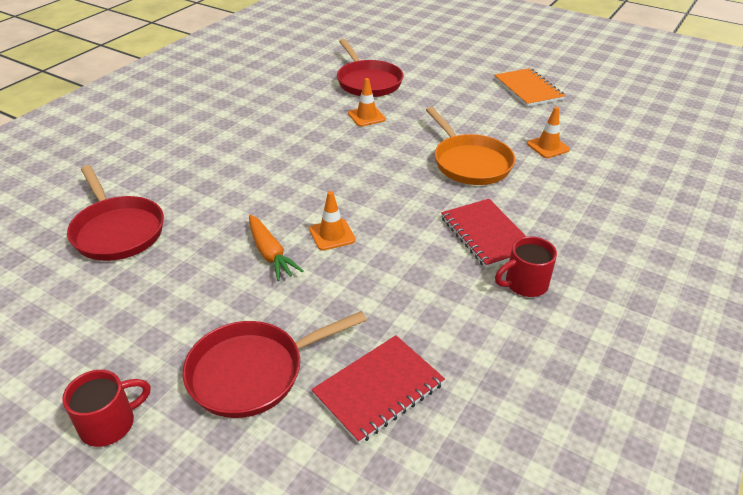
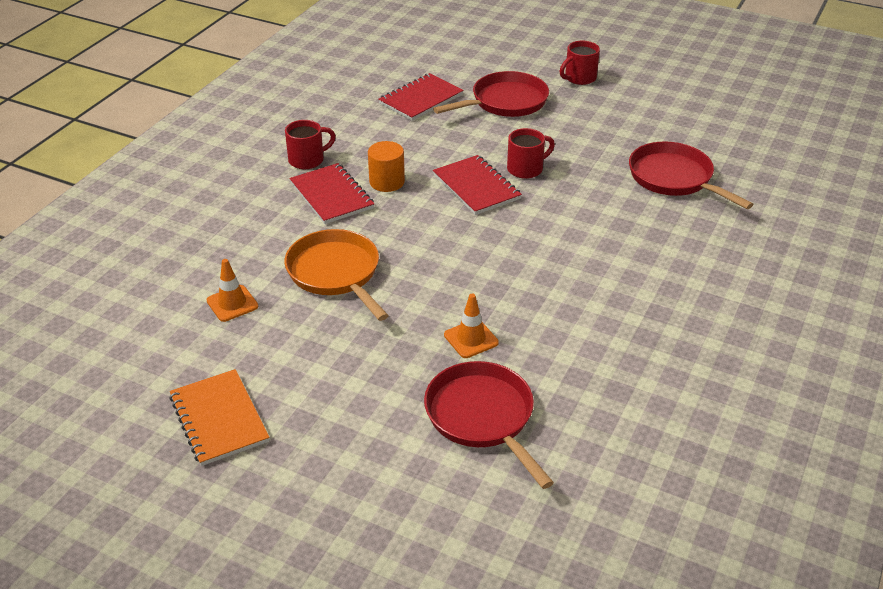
camera: 175 degrees right, 0 degrees up
(270, 253) = (526, 169): orange carrot -> red mug
(332, 235) = (476, 187): orange traffic cone -> red notebook
(428, 247) = (387, 182): none -> orange cylinder

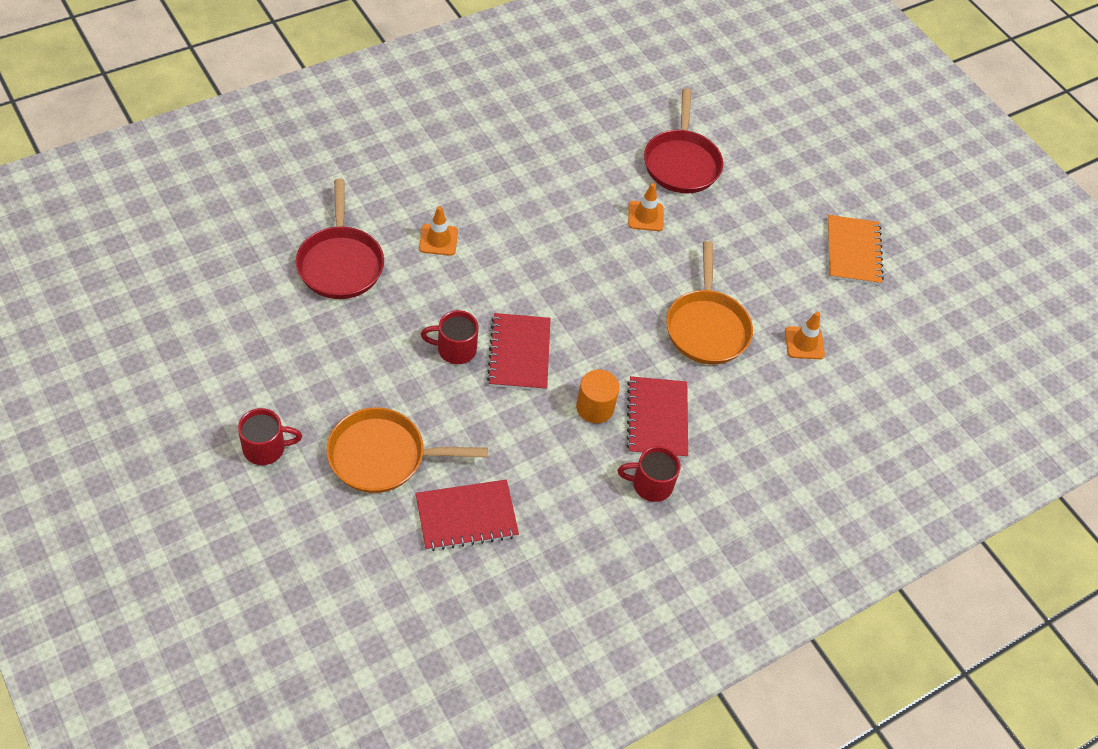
camera: 155 degrees left, 15 degrees up
(505, 102) = (383, 456): red pan -> orange pan
(626, 227) = (438, 240): none -> orange traffic cone

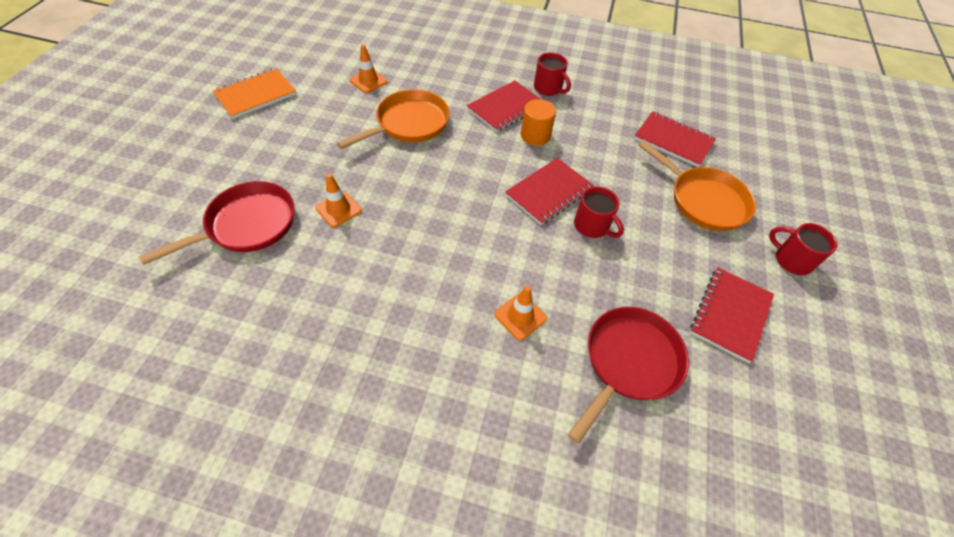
camera: 130 degrees left, 0 degrees up
(290, 352) = (730, 315): none -> red notebook

